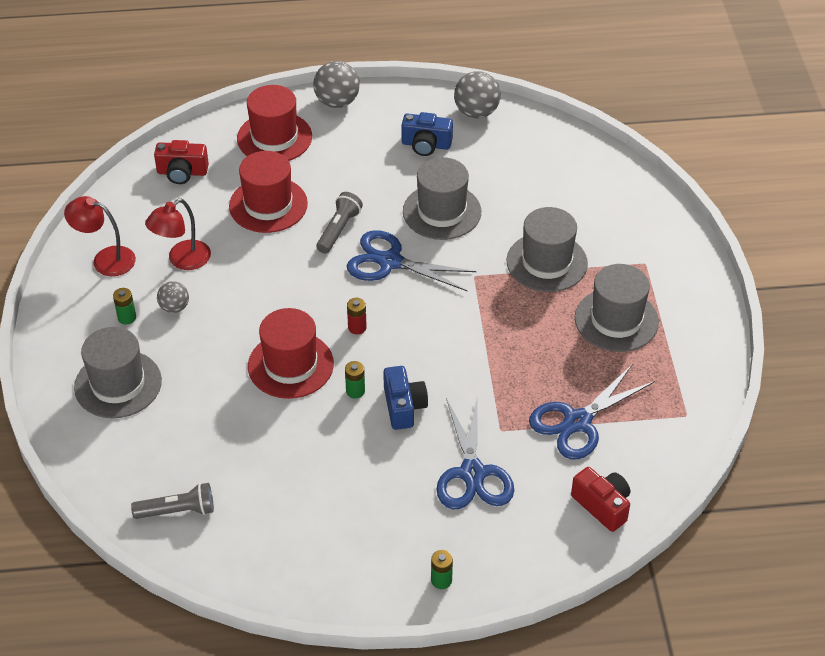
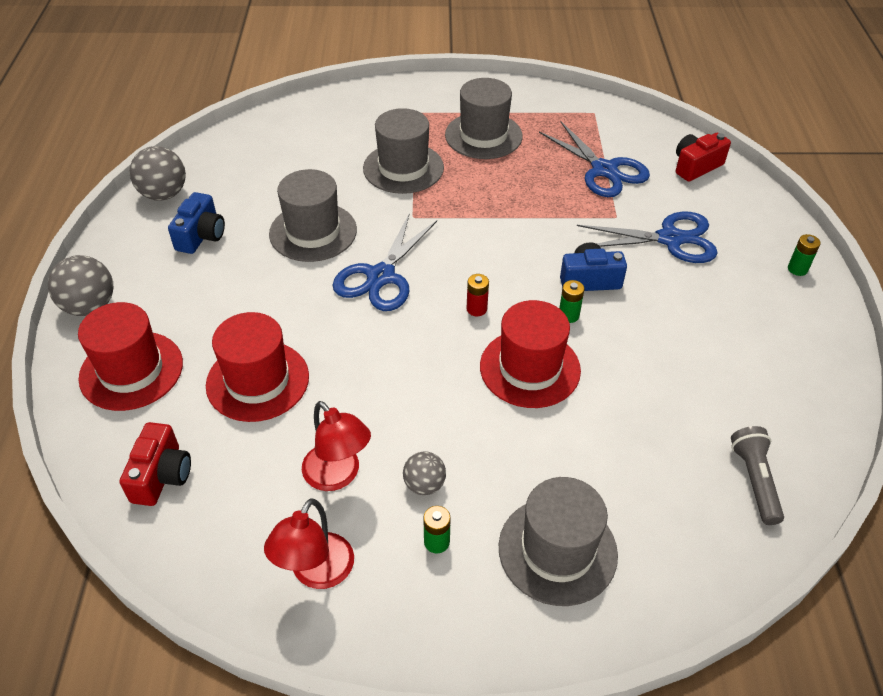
camera: 85 degrees left, 0 degrees up
(339, 230) = (320, 316): grey flashlight -> none

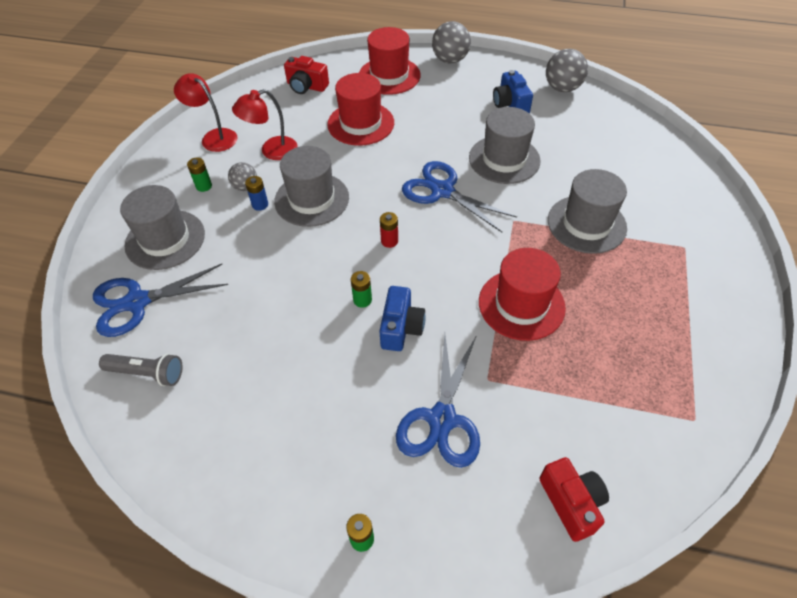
camera: 105 degrees right, 5 degrees up
(201, 236) = (510, 104): blue camera -> blue camera turned 45 degrees clockwise
(455, 455) = (260, 204): none -> blue battery
(483, 135) = (641, 295): grey hat -> grey hat (311, 199)
(530, 368) = (316, 260): red hat -> red hat (521, 304)
(604, 170) = (571, 393): blue scissors -> blue scissors (137, 302)

